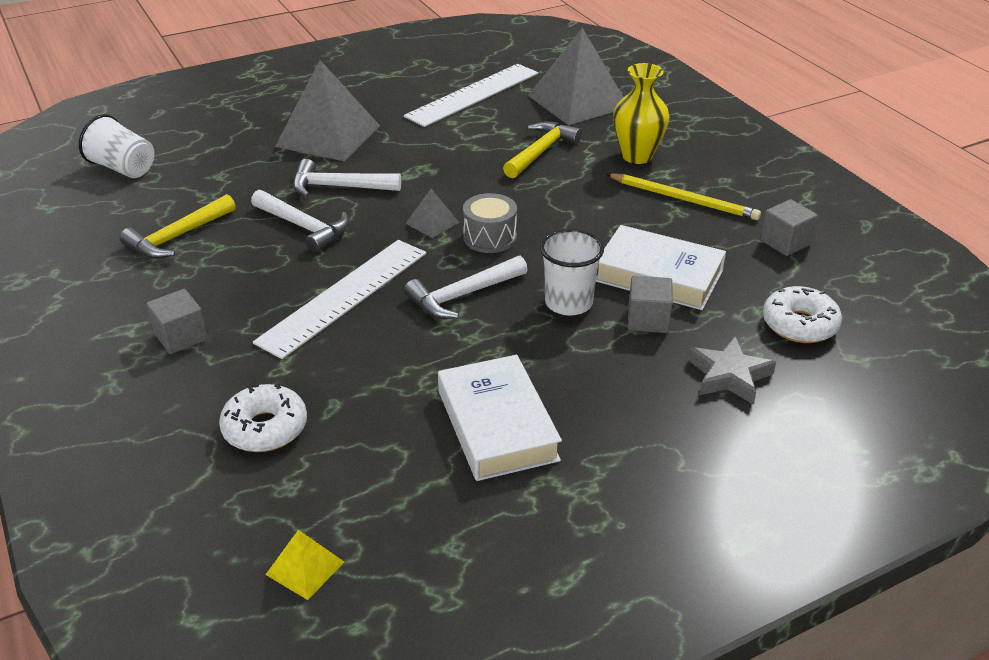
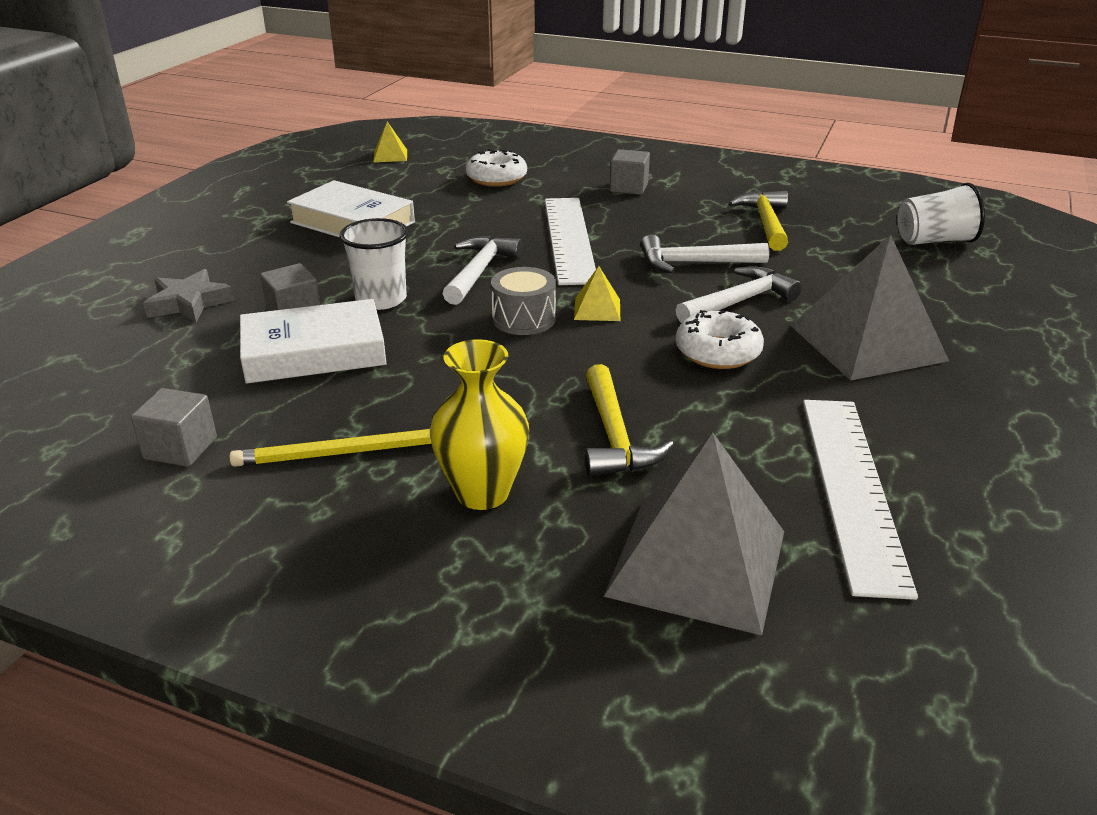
camera: 140 degrees right, 5 degrees down
(432, 223) = (597, 309): grey pyramid -> yellow pyramid
(799, 324) = (132, 364): white donut -> white donut (718, 352)

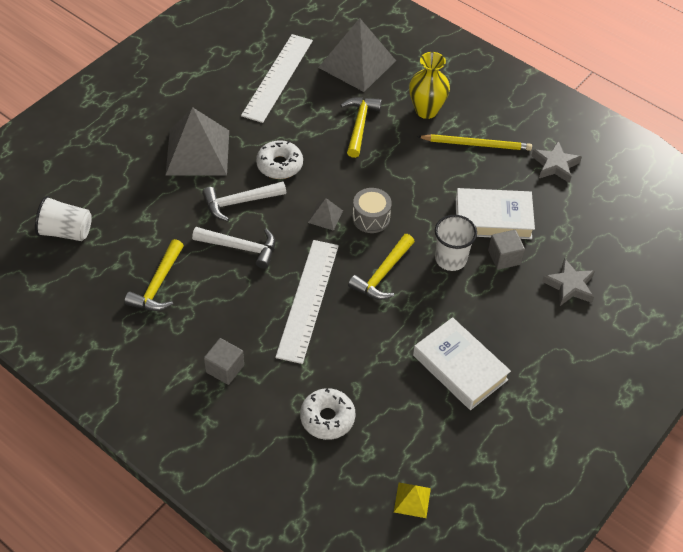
camera: 165 degrees left, 20 degrees up
(180, 448) = (555, 165): grey cube -> grey star
(479, 272) = (382, 274): white hammer -> yellow hammer
(597, 309) = (325, 216): yellow pyramid -> grey pyramid

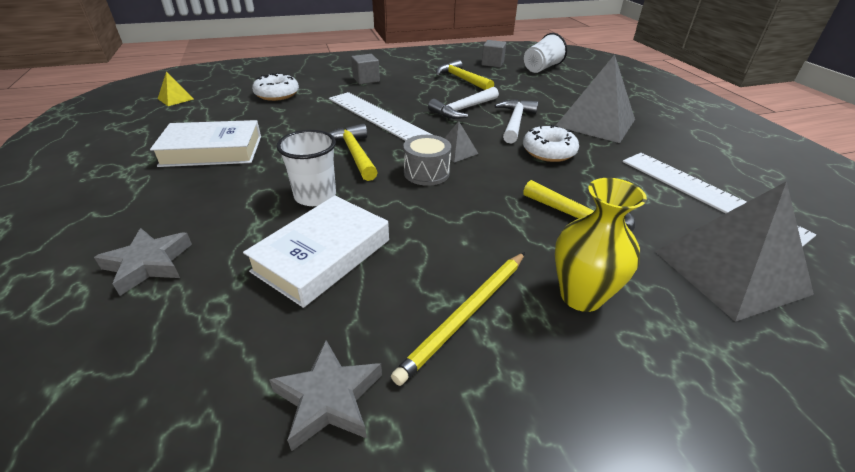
camera: 125 degrees right, 15 degrees down
(504, 257) = (262, 233): grey cube -> grey cube (492, 63)

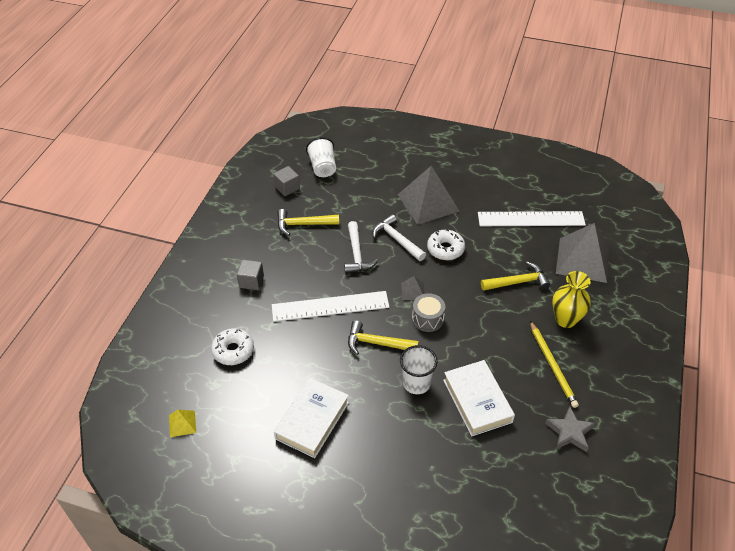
camera: 55 degrees left, 10 degrees up
(148, 264) = (435, 480): grey star -> none

